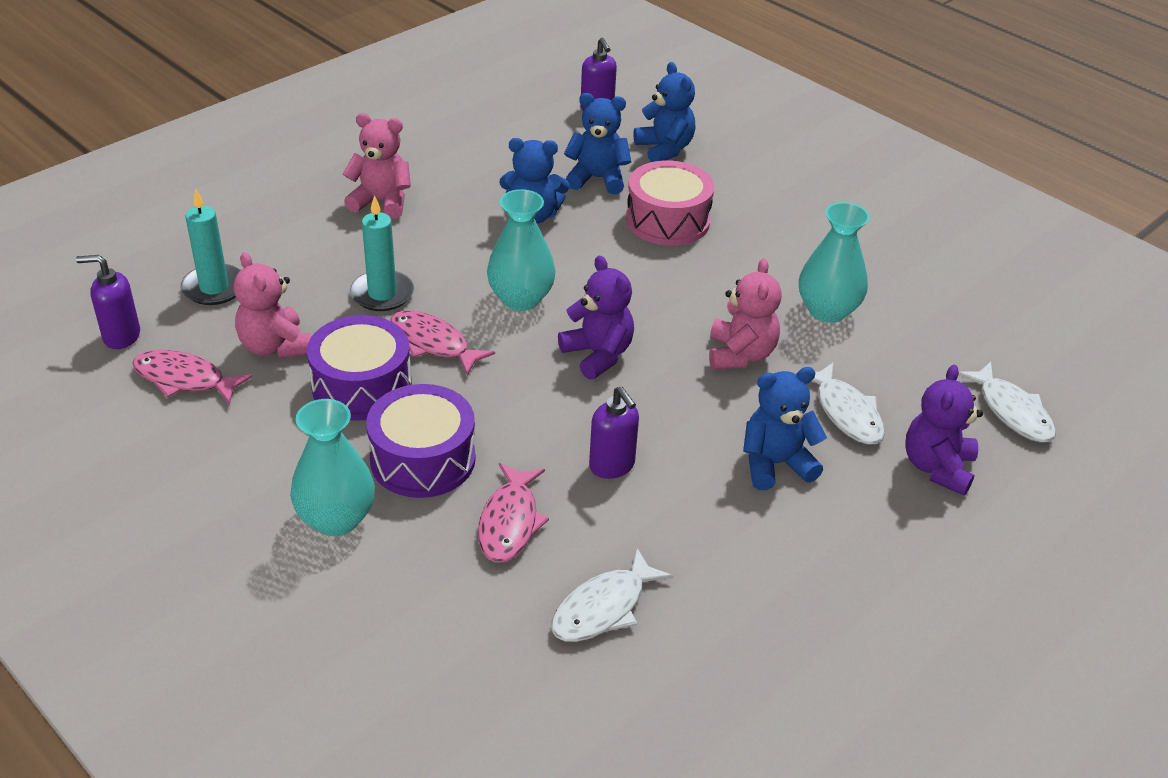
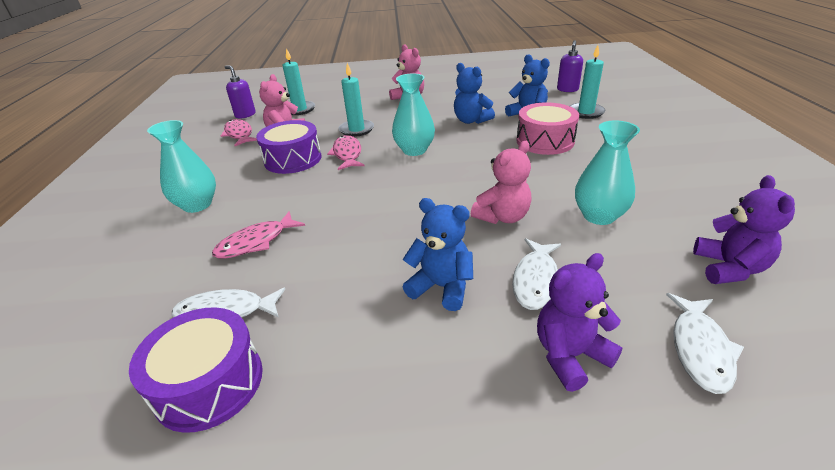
camera: 45 degrees right, 5 degrees down
(423, 459) = (267, 197): purple drum -> purple drum (209, 383)
(598, 355) = (417, 186): purple teddy bear -> purple teddy bear (729, 268)
(612, 466) = (345, 240): purple soap dispenser -> none
(664, 149) = (585, 112): blue teddy bear -> turquoise candle

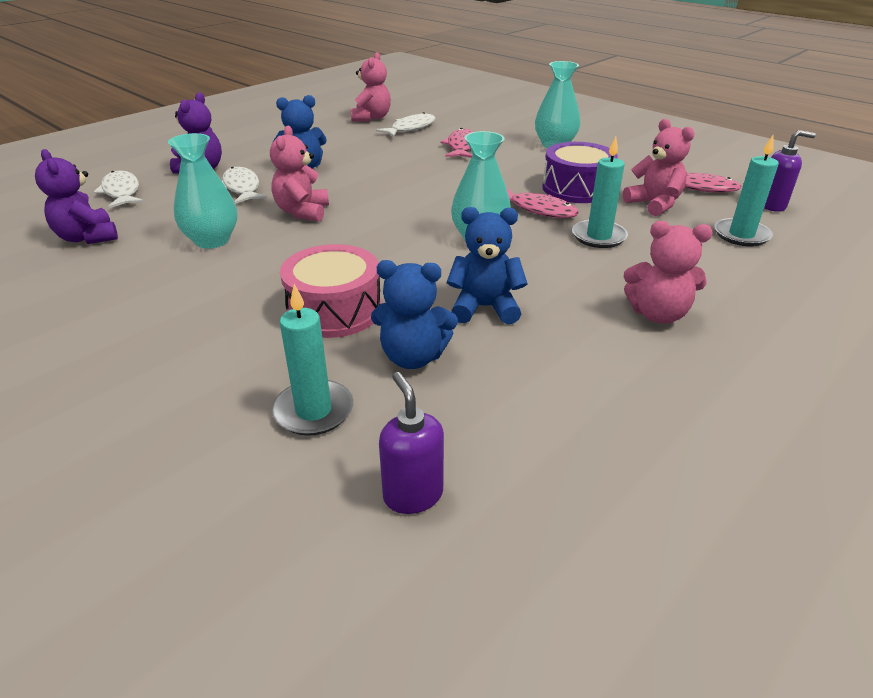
camera: 135 degrees right, 0 degrees up
(209, 383) = (371, 118): purple drum -> pink teddy bear

